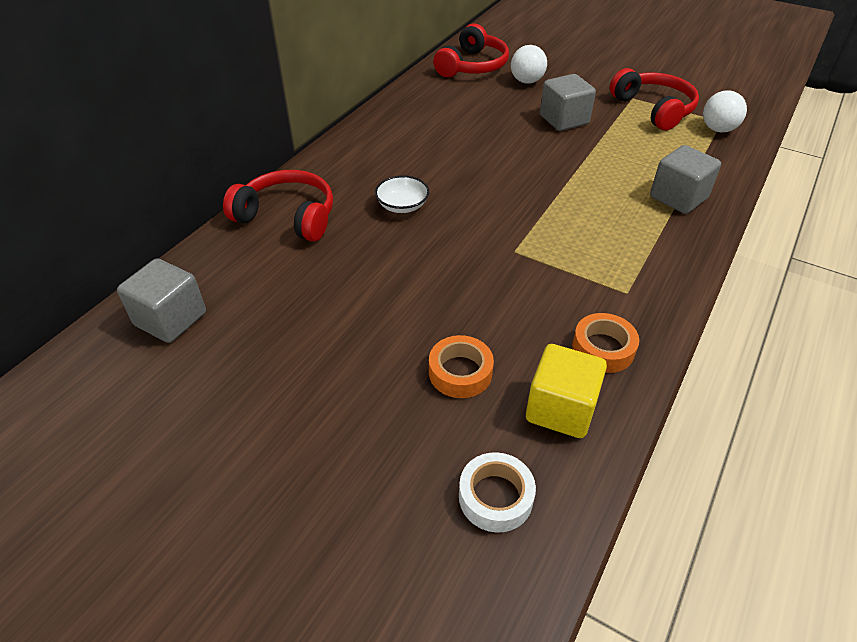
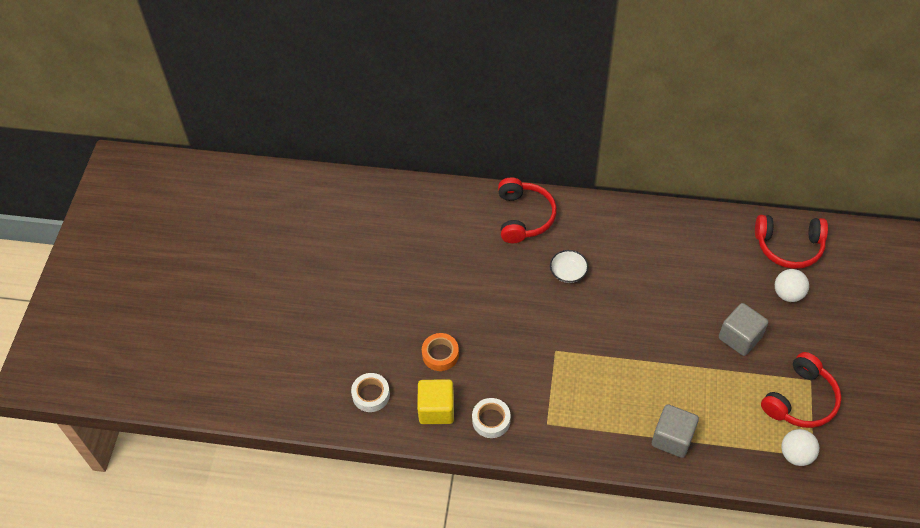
camera: 70 degrees right, 10 degrees up
(171, 319) = (415, 208): grey cube -> none
(603, 348) = (491, 420): orange tape -> white tape

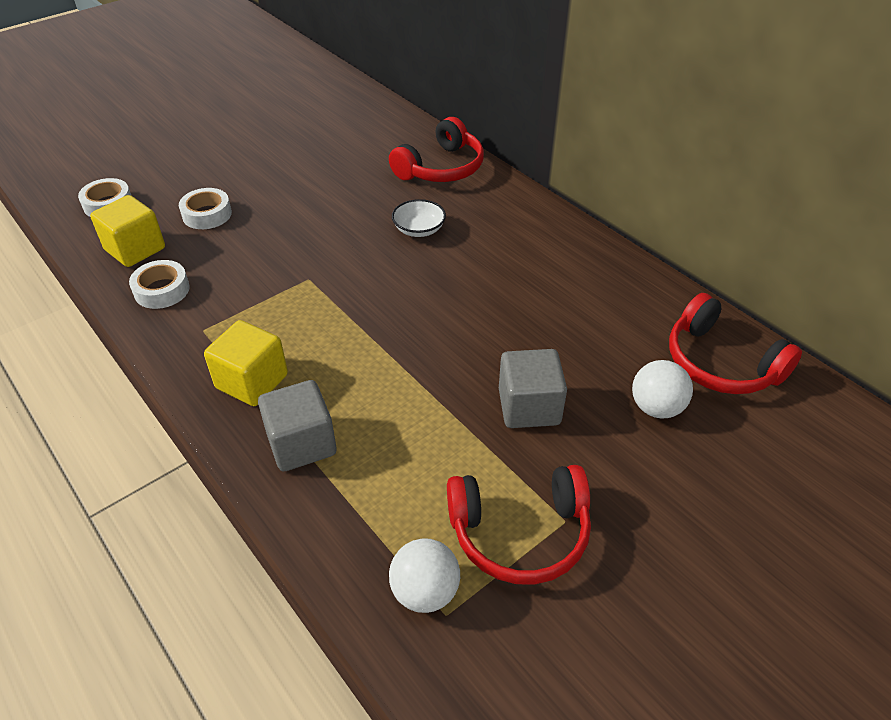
camera: 40 degrees right, 10 degrees down
(440, 354) = (207, 214): orange tape -> white tape
(609, 429) = (252, 381): none -> yellow cube

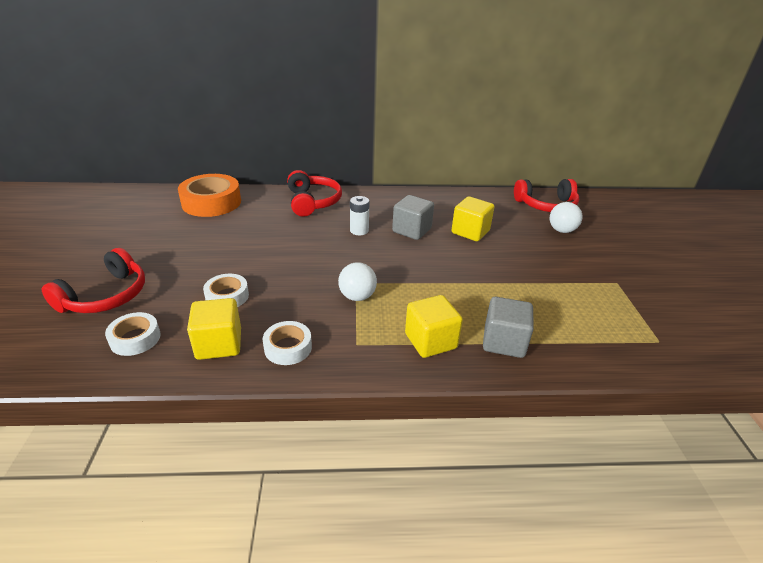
camera: 55 degrees left, 10 degrees down
(356, 114) = (211, 202): none -> orange tape
(419, 229) = (359, 230): white bowl -> white battery
(425, 591) = (641, 342): white ball -> white ball (357, 296)
(520, 532) = (617, 298): red headphones -> red headphones (106, 296)
(529, 407) = (535, 260): grey cube -> grey cube (411, 230)
(530, 317) = (470, 232): none -> yellow cube

